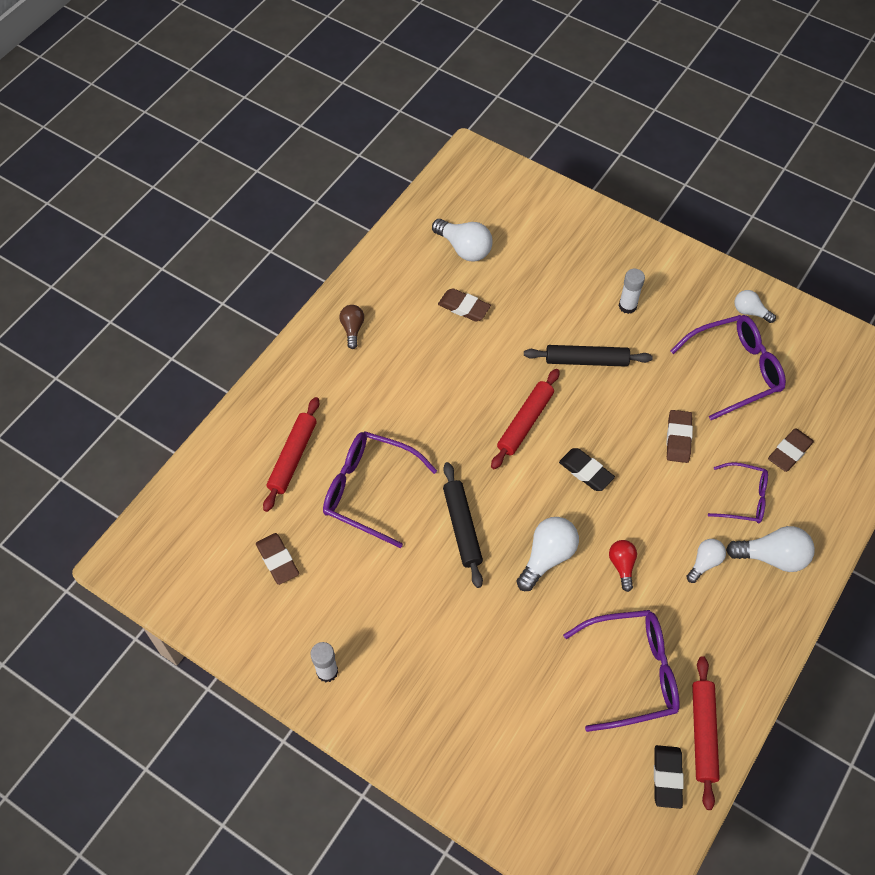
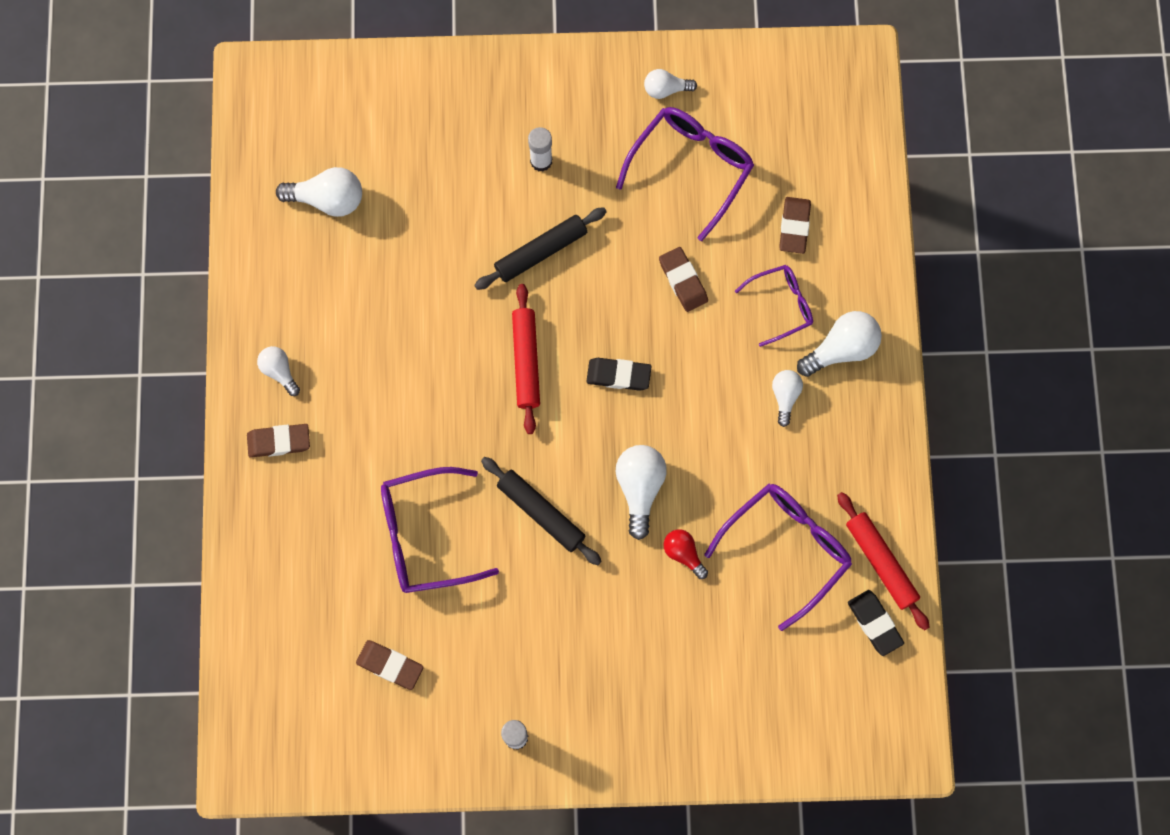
camera: 35 degrees left, 15 degrees up
(293, 457) = (325, 552): red rolling pin -> none
(352, 329) = (279, 372): brown light bulb -> white light bulb
(464, 307) = (376, 271): brown eraser -> brown eraser (279, 442)
(622, 566) = (713, 450): red light bulb -> red light bulb (683, 554)

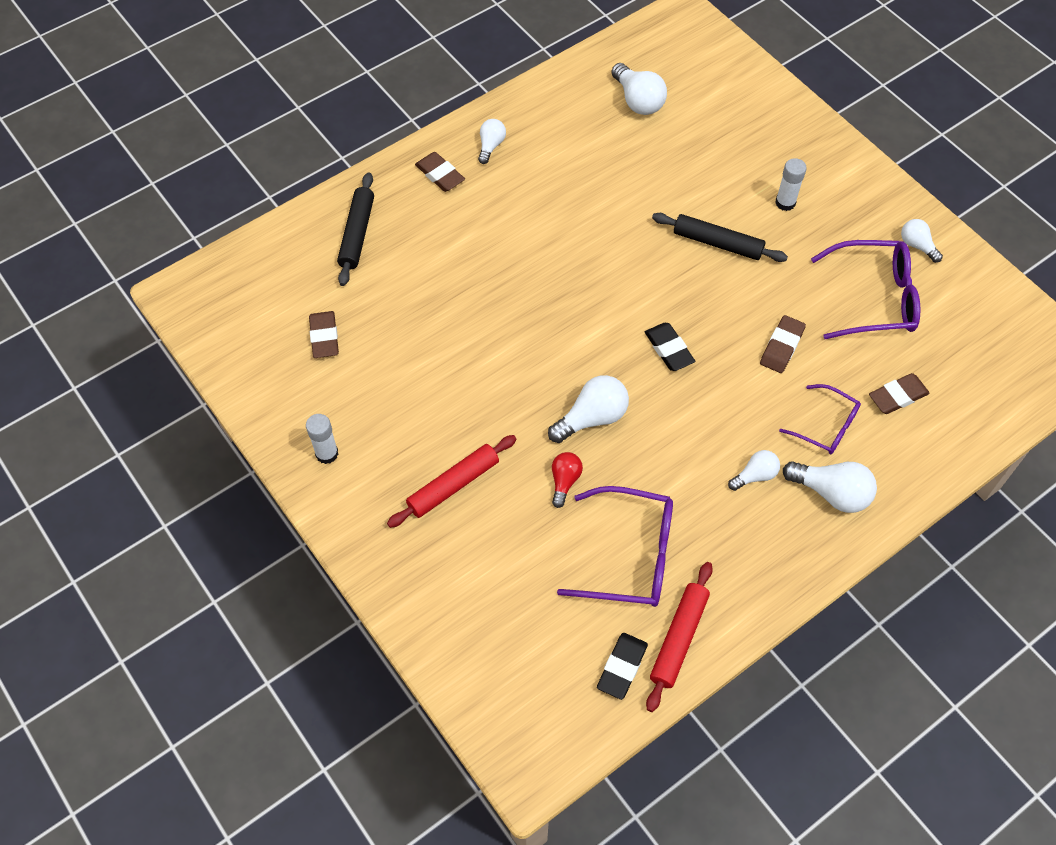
camera: 55 degrees right, 15 degrees down
(425, 536) = (440, 300): purple glasses -> none
(526, 361) = (626, 284): red rolling pin -> red rolling pin (453, 485)
(541, 512) = (518, 363): black rolling pin -> black rolling pin (357, 234)

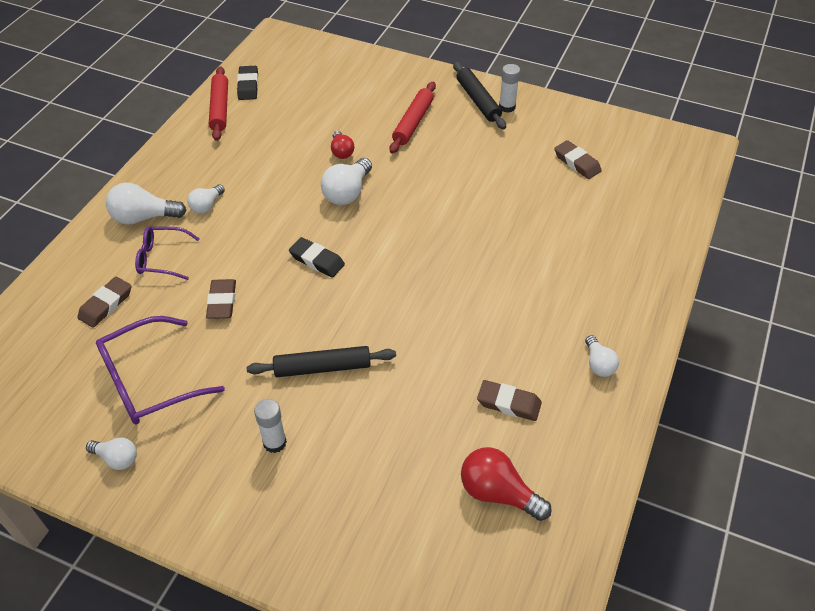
camera: 150 degrees right, 10 degrees down
(357, 234) = (630, 237): black rolling pin -> black rolling pin (478, 101)
(440, 175) = (616, 314): brown eraser -> brown eraser (509, 403)
(631, 556) = (272, 133): purple glasses -> none
(638, 100) = (498, 493): white light bulb -> red light bulb

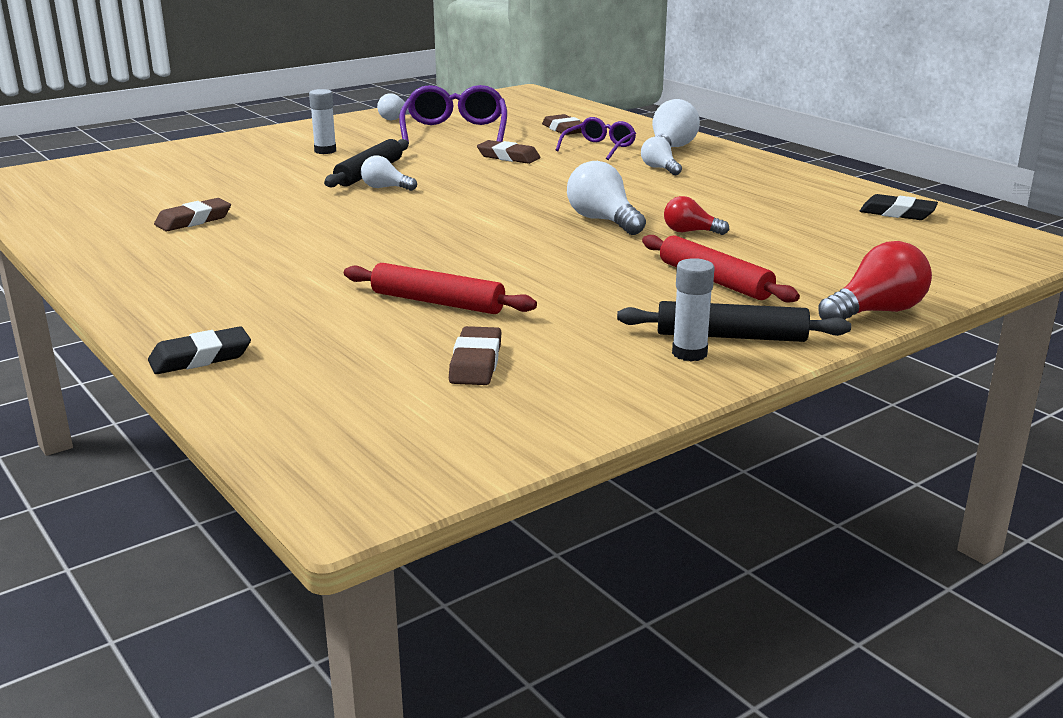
camera: 120 degrees right, 25 degrees down
(220, 108) = (851, 195): red rolling pin -> red rolling pin (437, 302)
(317, 260) = (509, 192): black eraser -> black eraser (200, 358)
(498, 493) = (128, 197): red light bulb -> red light bulb (875, 312)
(577, 163) = (476, 363): brown eraser -> brown eraser turned 75 degrees counterclockwise
(598, 364) = (147, 266): white light bulb -> white light bulb (385, 188)

